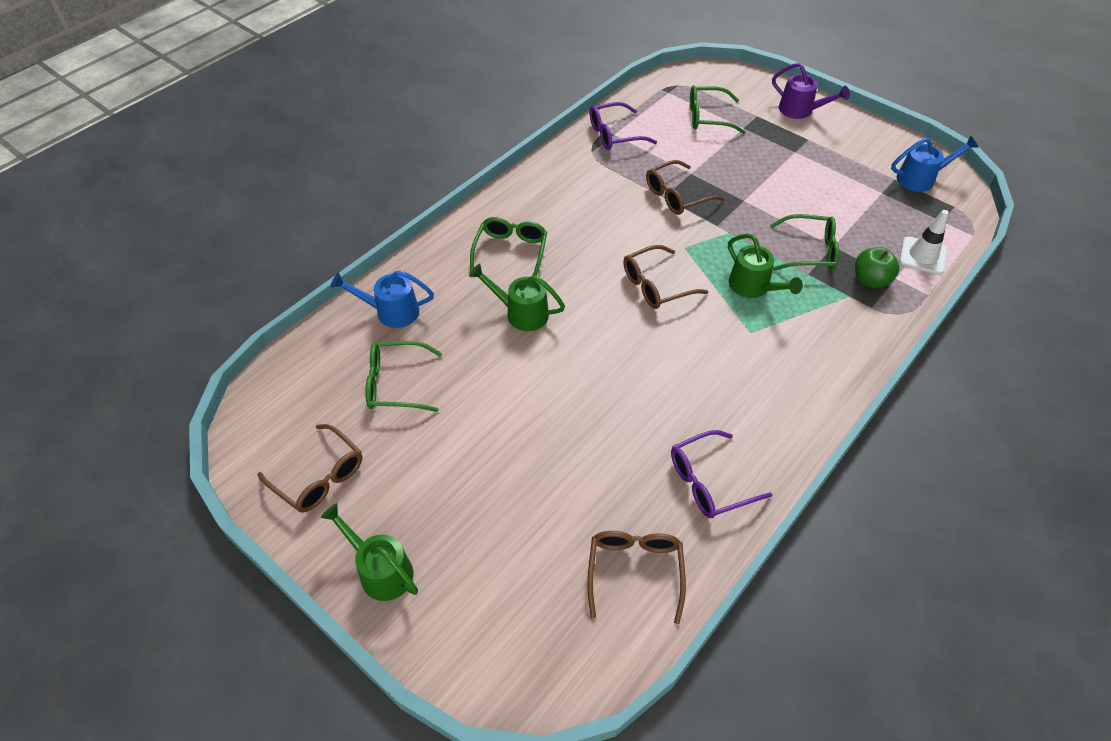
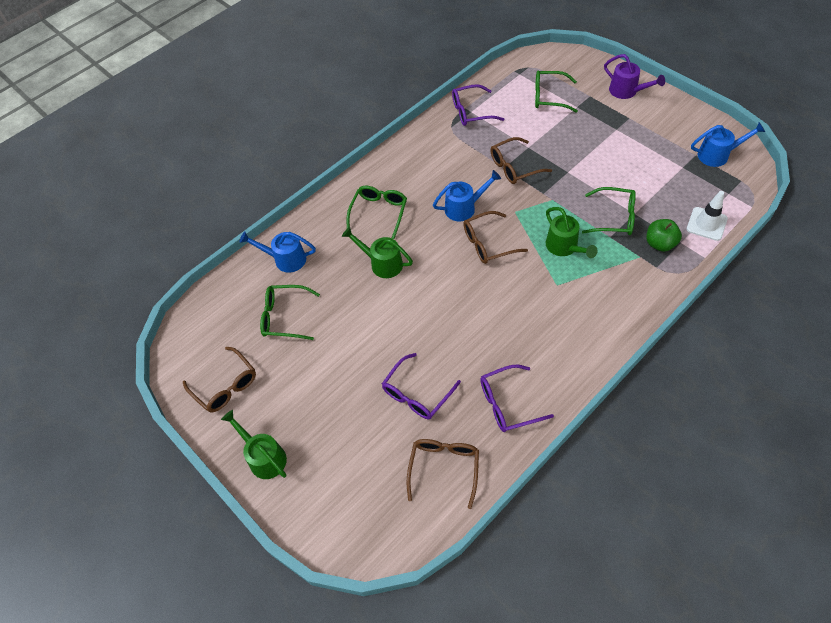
camera: 10 degrees right, 5 degrees up
(586, 475) = (417, 394): none -> purple glasses
(620, 244) = (464, 207): none -> blue watering can

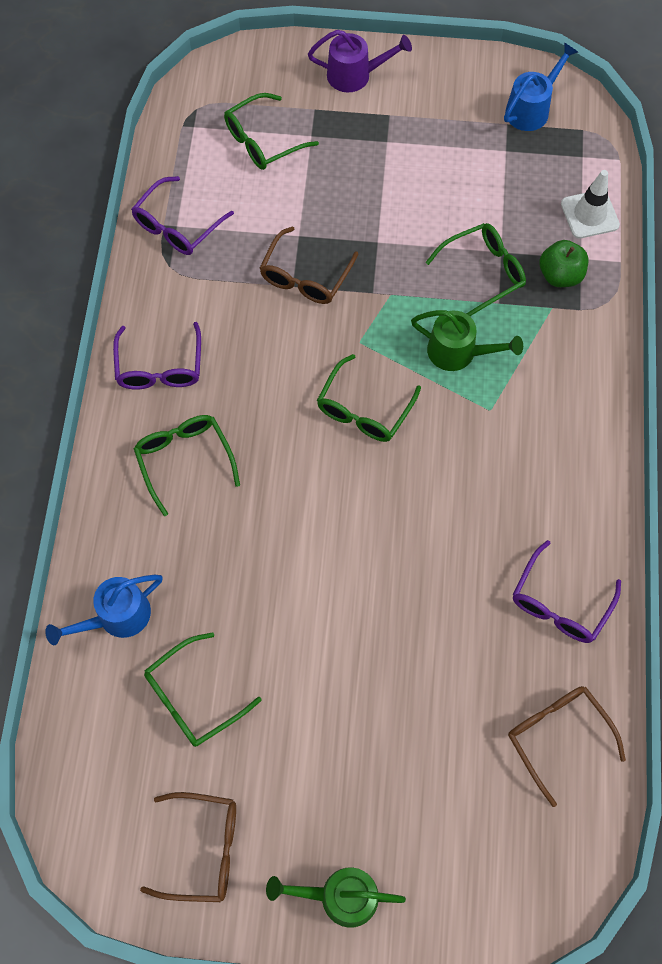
camera: 45 degrees left, 10 degrees up
(381, 263) = (253, 530): green watering can -> none
(417, 394) = (449, 671): purple glasses -> purple glasses (160, 367)
(464, 207) = (291, 377): blue watering can -> none
(488, 243) = (364, 409): brown glasses -> green glasses

